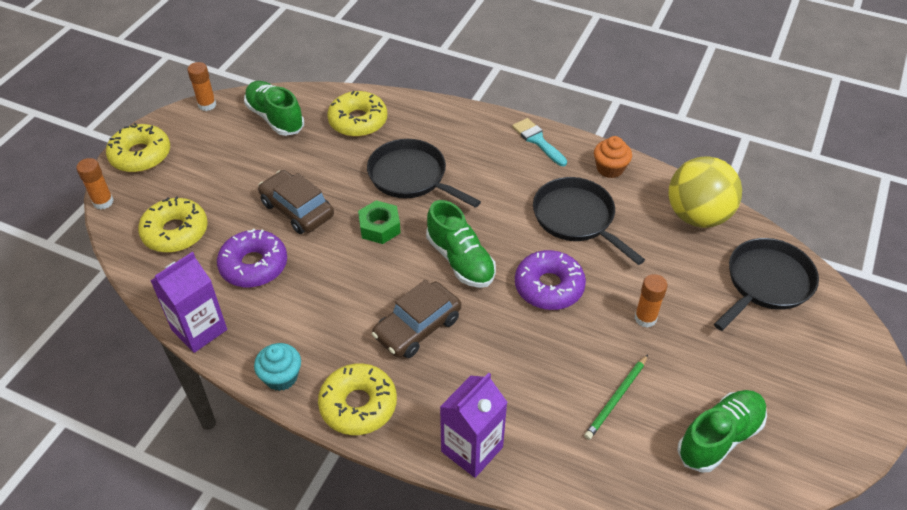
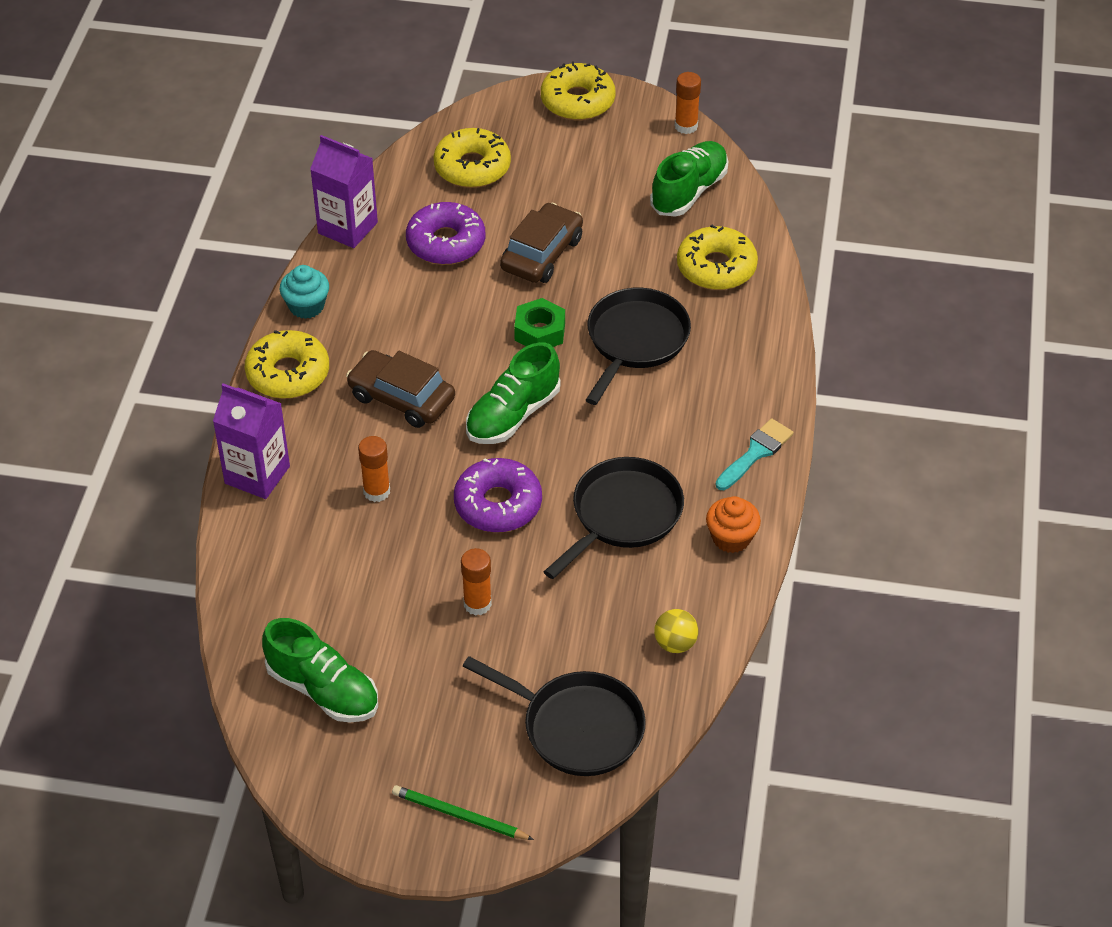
camera: 75 degrees right, 0 degrees up
(103, 202) = (495, 98): orange glue stick -> orange glue stick (376, 491)
(616, 398) = (352, 589): green pencil -> green pencil (460, 816)
(697, 216) = (675, 643): yellow ball -> yellow ball, size x0.45

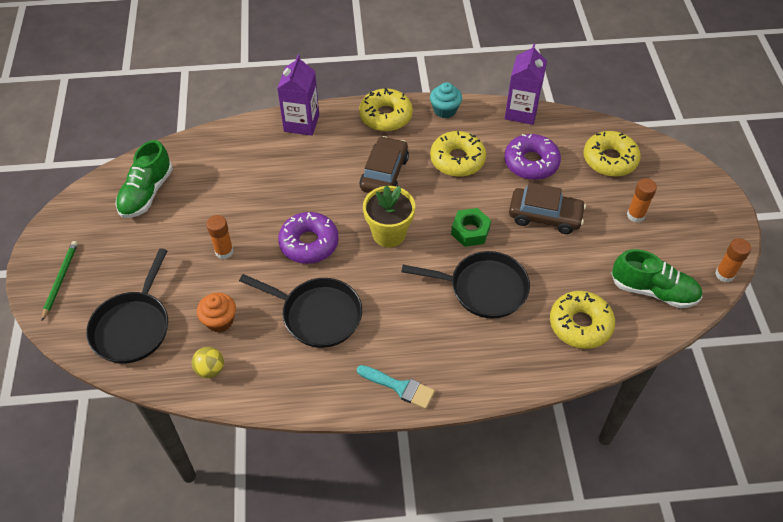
camera: 75 degrees right, 5 degrees up
(376, 491) = (303, 180): orange glue stick -> orange glue stick (635, 215)
(513, 415) = (389, 234): green shoe -> yellow flower pot
(577, 101) = (711, 202): yellow donut -> yellow donut (457, 160)
(731, 538) = (313, 386): orange cupcake -> orange cupcake (219, 320)

